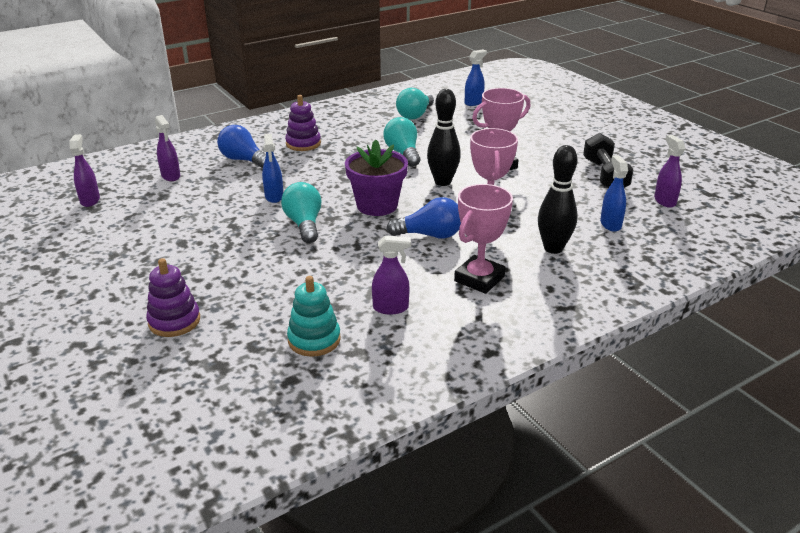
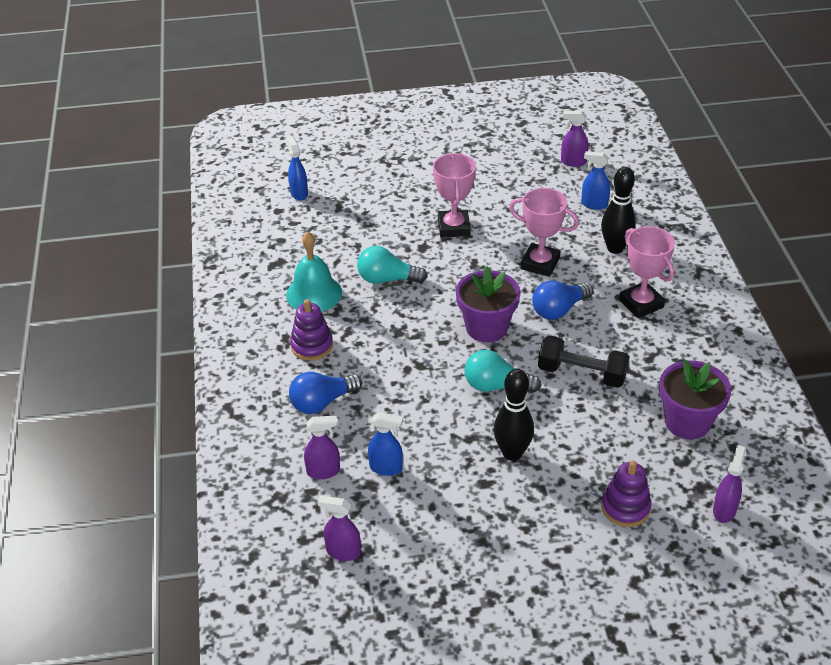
camera: 65 degrees left, 10 degrees up
(274, 196) = (426, 395): blue spray bottle -> blue spray bottle (386, 468)
(314, 339) = (687, 422): turquoise stacking toy -> purple flower pot
(362, 132) = (314, 293): none -> turquoise bell
(391, 308) = (661, 366): purple spray bottle -> purple spray bottle (724, 510)
(415, 115) = (299, 243): turquoise light bulb -> none
(430, 235) = (559, 310): blue light bulb -> blue light bulb turned 150 degrees counterclockwise
(442, 182) = (465, 272): black bowling pin -> black bowling pin (512, 453)
(605, 176) = (512, 174): black dumbbell -> black dumbbell (582, 373)

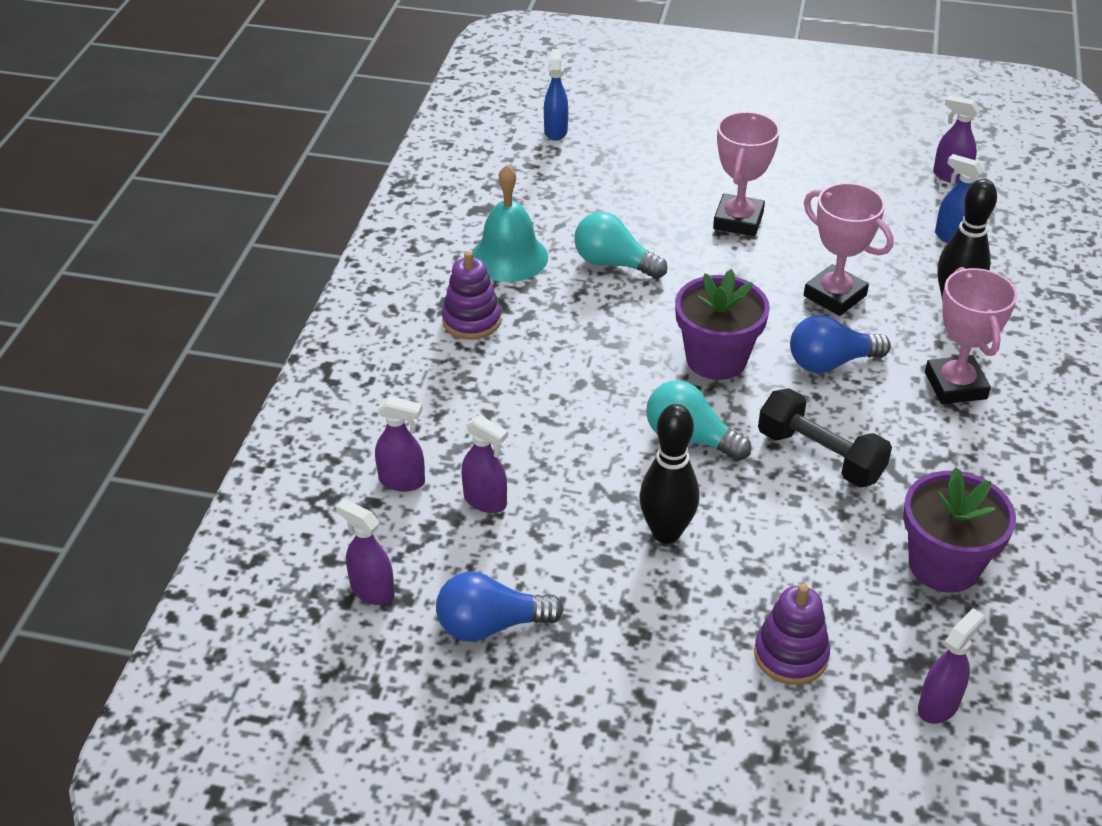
camera: 20 degrees right, 0 degrees up
(322, 402) = (446, 394): blue light bulb -> blue light bulb (490, 625)
(386, 468) = (485, 501): blue spray bottle -> purple spray bottle

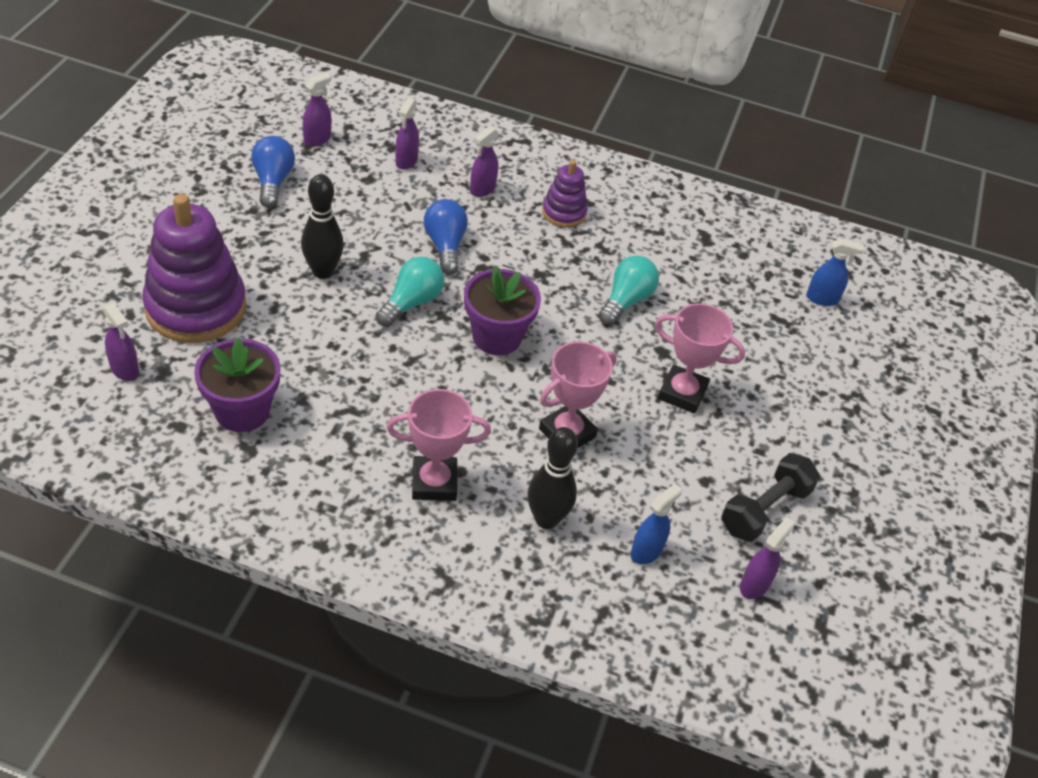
camera: 90 degrees right, 5 degrees up
(485, 501) = (378, 194): purple spray bottle -> purple spray bottle (482, 189)
(509, 257) = (639, 243): turquoise bell -> none
(790, 655) = (196, 307): purple stacking toy -> purple stacking toy, size x1.96
(820, 455) = (374, 371): black dumbbell -> black dumbbell (765, 509)
(830, 363) = (479, 406): blue light bulb -> blue light bulb (445, 246)

